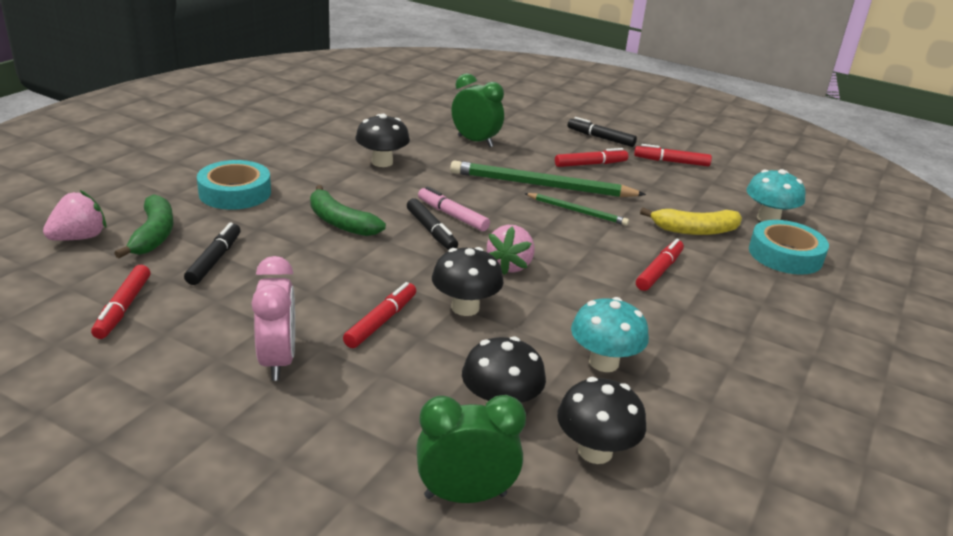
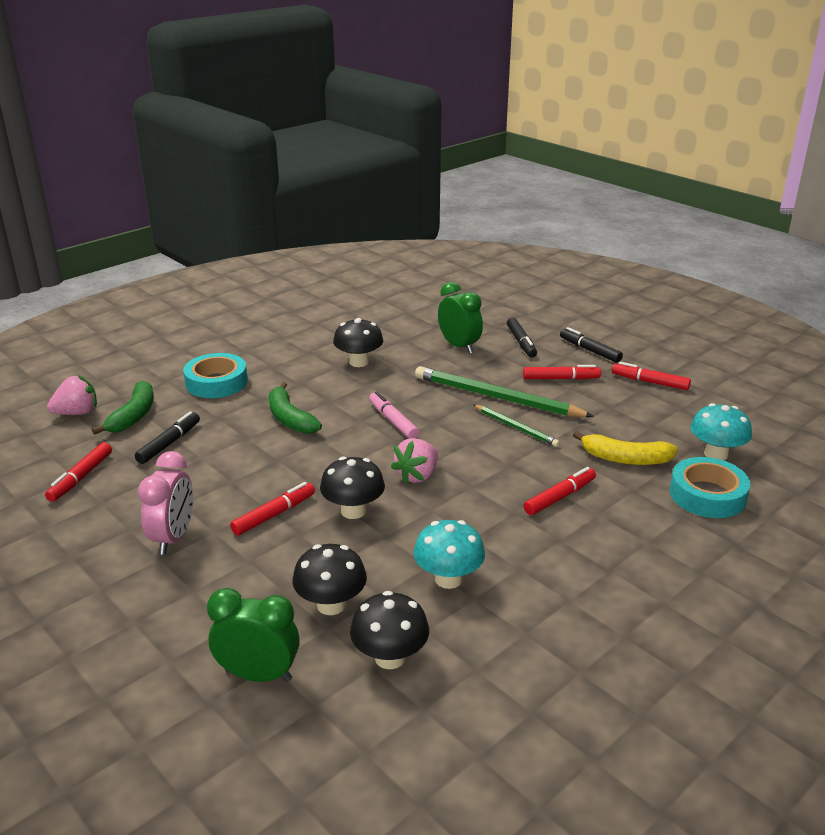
camera: 20 degrees right, 0 degrees up
(431, 231) = (365, 434): black marker -> black marker (521, 342)

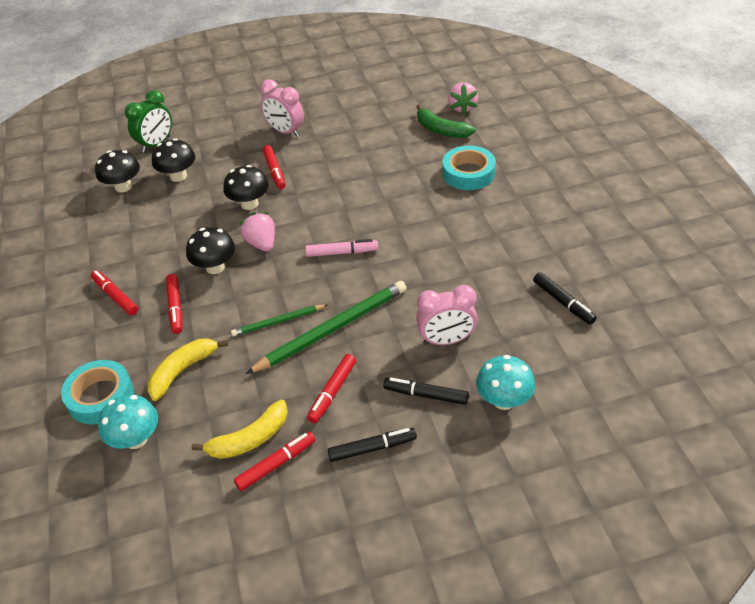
camera: 120 degrees right, 15 degrees up
(81, 477) = (376, 105): red marker -> red marker (115, 296)
(169, 443) = (392, 141): black marker -> black marker (563, 302)
(290, 418) = (385, 200): green banana -> none
(359, 362) = (455, 260): black mushroom -> black mushroom (215, 267)
(448, 579) = (154, 225): turquoise mushroom -> turquoise mushroom (503, 400)
(459, 346) = (446, 340): green clock -> pink clock
(645, 400) = (249, 439): none -> yellow banana

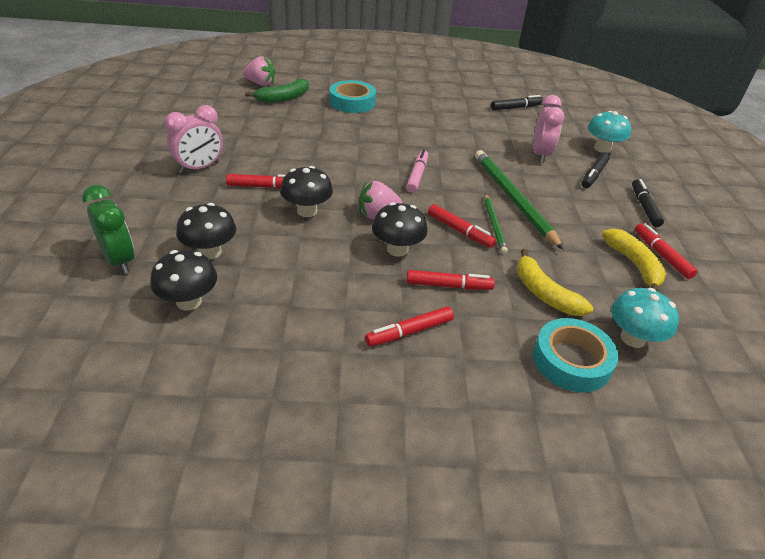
camera: 80 degrees left, 5 degrees down
(332, 392) = (585, 213): red marker -> red marker (460, 231)

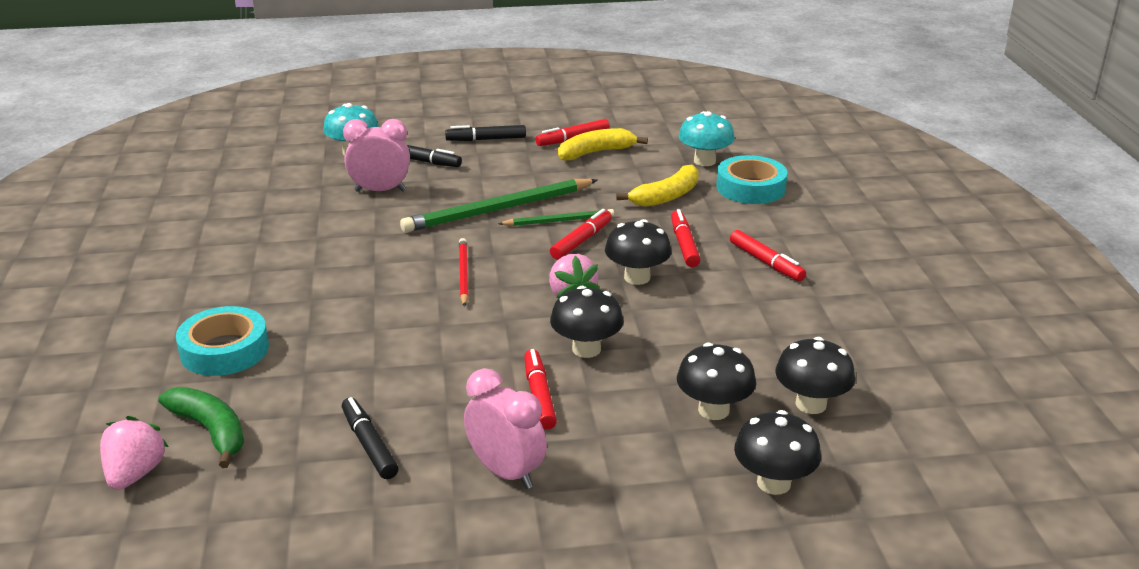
camera: 95 degrees left, 10 degrees down
(119, 261) = (773, 483): green clock -> black mushroom
(417, 175) = (463, 274): pink marker -> red pencil
(516, 108) = (234, 204): black marker -> black marker (369, 445)

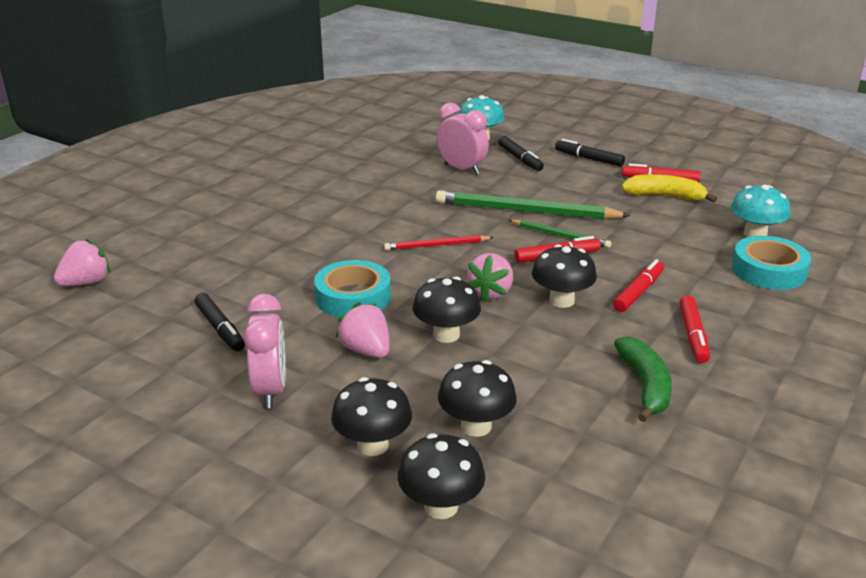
camera: 40 degrees right, 0 degrees up
(211, 431) = (154, 277): green banana -> green banana (645, 385)
(224, 350) = (228, 233): turquoise tape -> turquoise tape (353, 297)
(369, 445) = (220, 329): black marker -> black marker turned 135 degrees clockwise
(463, 274) = (436, 245): red pencil -> red pencil turned 135 degrees counterclockwise
(539, 396) = (366, 351): red marker -> pink strawberry
(666, 196) = (678, 250): yellow banana -> none
(811, 404) = (564, 464): black mushroom -> black mushroom (373, 445)

